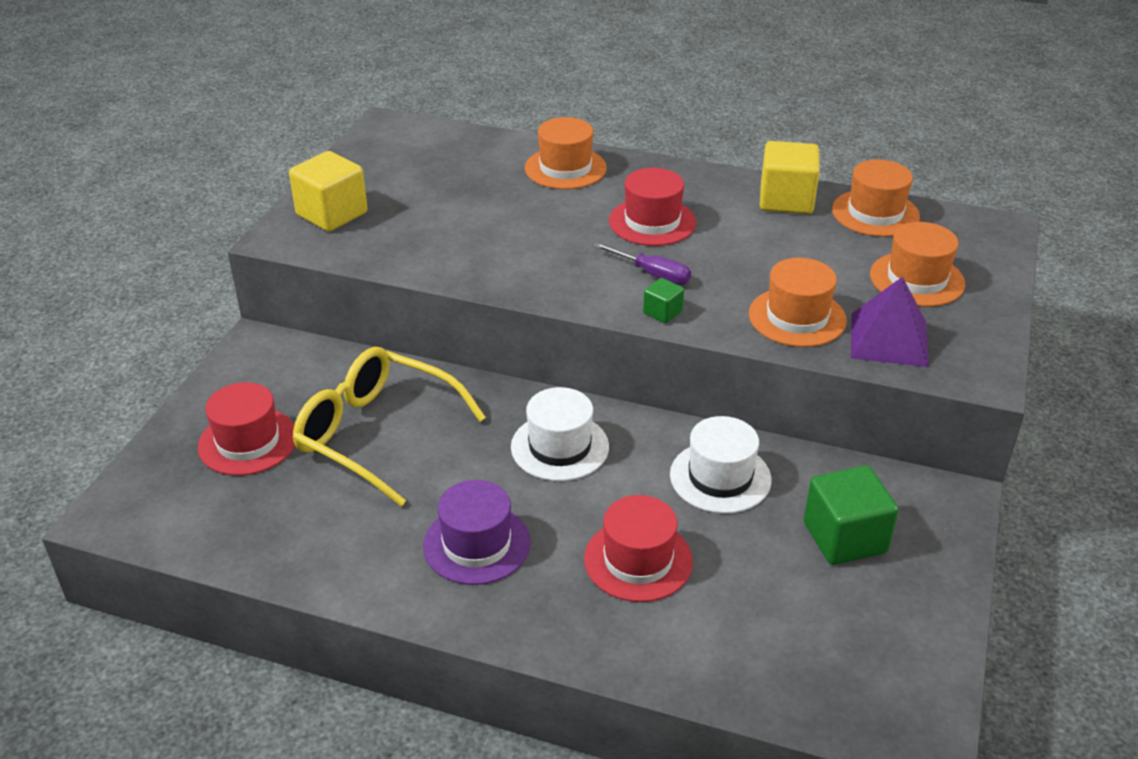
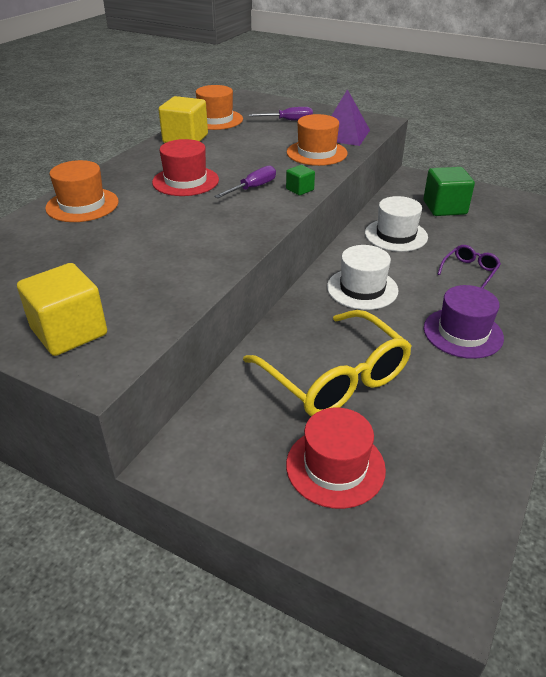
camera: 80 degrees left, 0 degrees up
(376, 434) = (335, 378): yellow glasses -> yellow glasses turned 75 degrees counterclockwise
(638, 560) = (470, 271): red hat -> purple glasses
(917, 279) = (288, 120): orange hat -> purple screwdriver

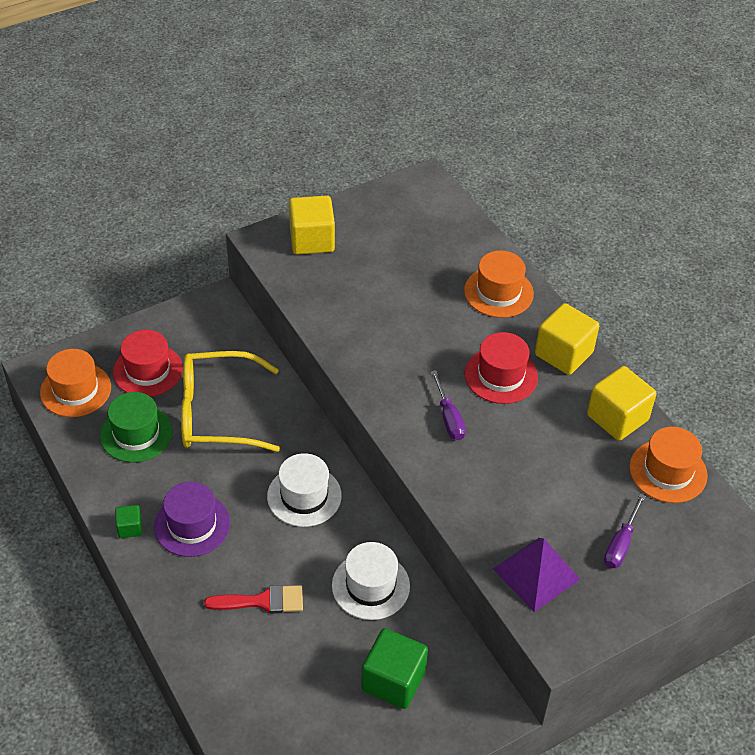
camera: 120 degrees right, 10 degrees up
(137, 166) = (563, 354): none -> yellow cube
(300, 189) = (419, 451): green cube -> green cube (130, 528)
(316, 153) = (498, 515): orange hat -> orange hat (75, 390)
(423, 424) = (136, 434): none -> green hat
(470, 271) = (262, 601): purple glasses -> red brush

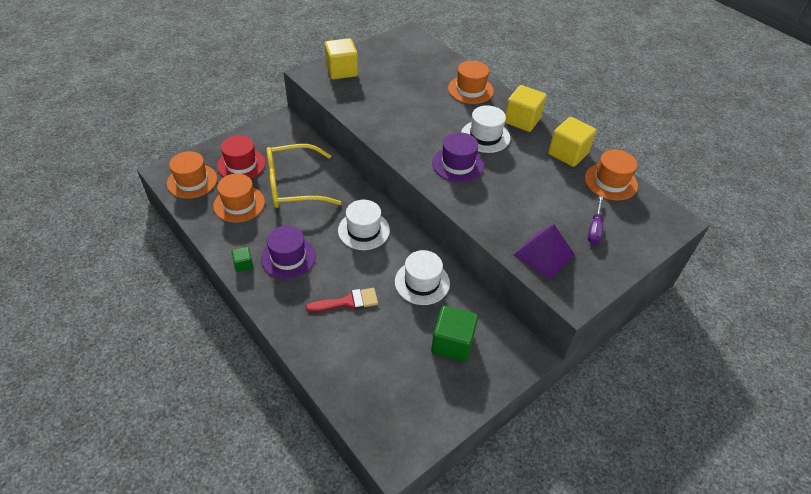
camera: 10 degrees left, 0 degrees up
(136, 434) = (239, 204): green hat -> orange hat
(449, 418) = (457, 164): purple screwdriver -> purple hat
(501, 375) = (485, 136): red hat -> white hat

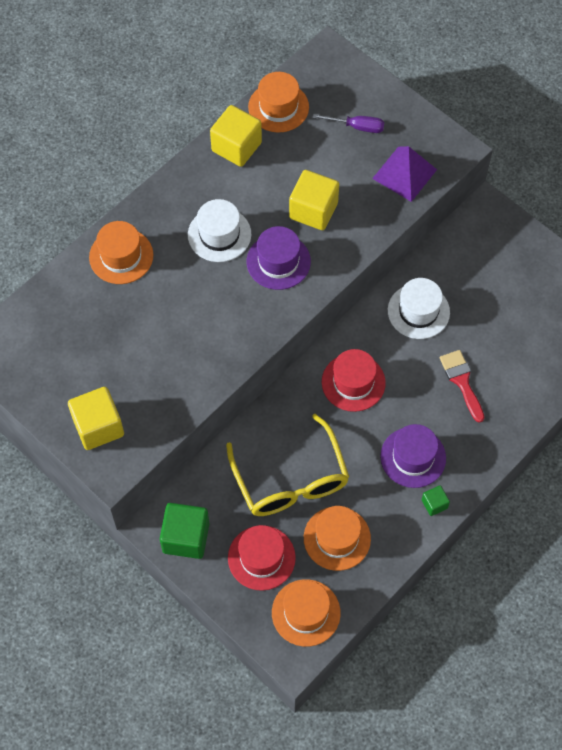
camera: 95 degrees left, 15 degrees up
(363, 230) = (353, 382): white hat -> red hat
(452, 343) = (490, 276): green cube -> green cube (186, 537)
(522, 120) = (179, 194): yellow cube -> yellow cube (313, 210)

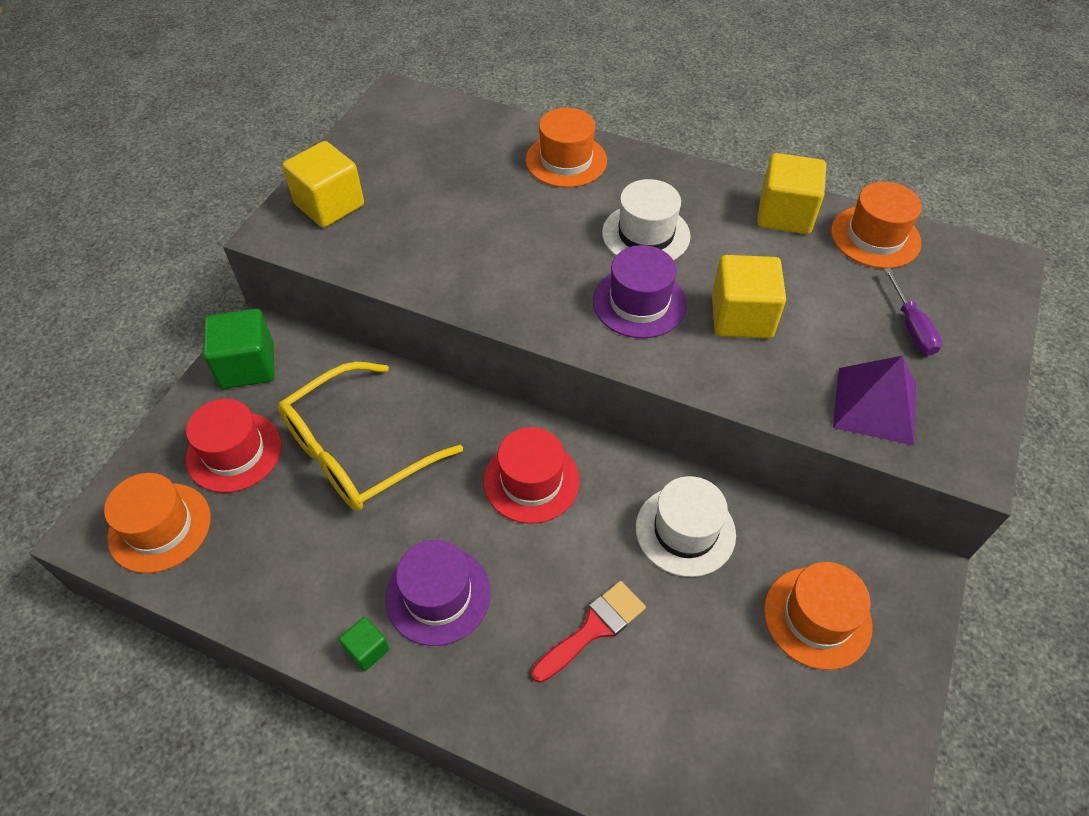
camera: 70 degrees right, 10 degrees down
(337, 538) = (280, 532): orange hat -> orange hat (817, 617)

